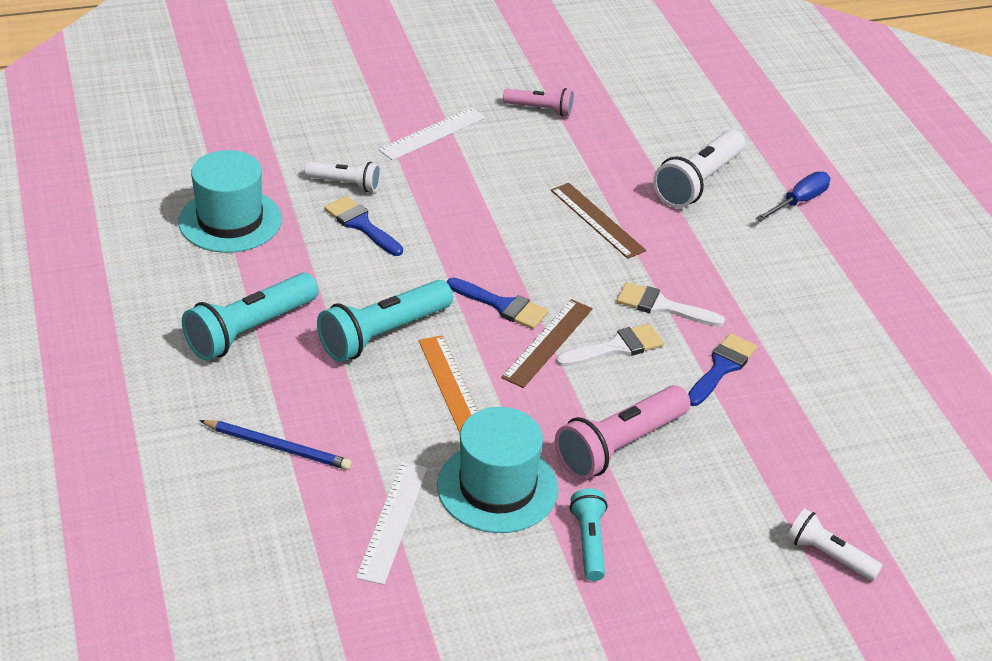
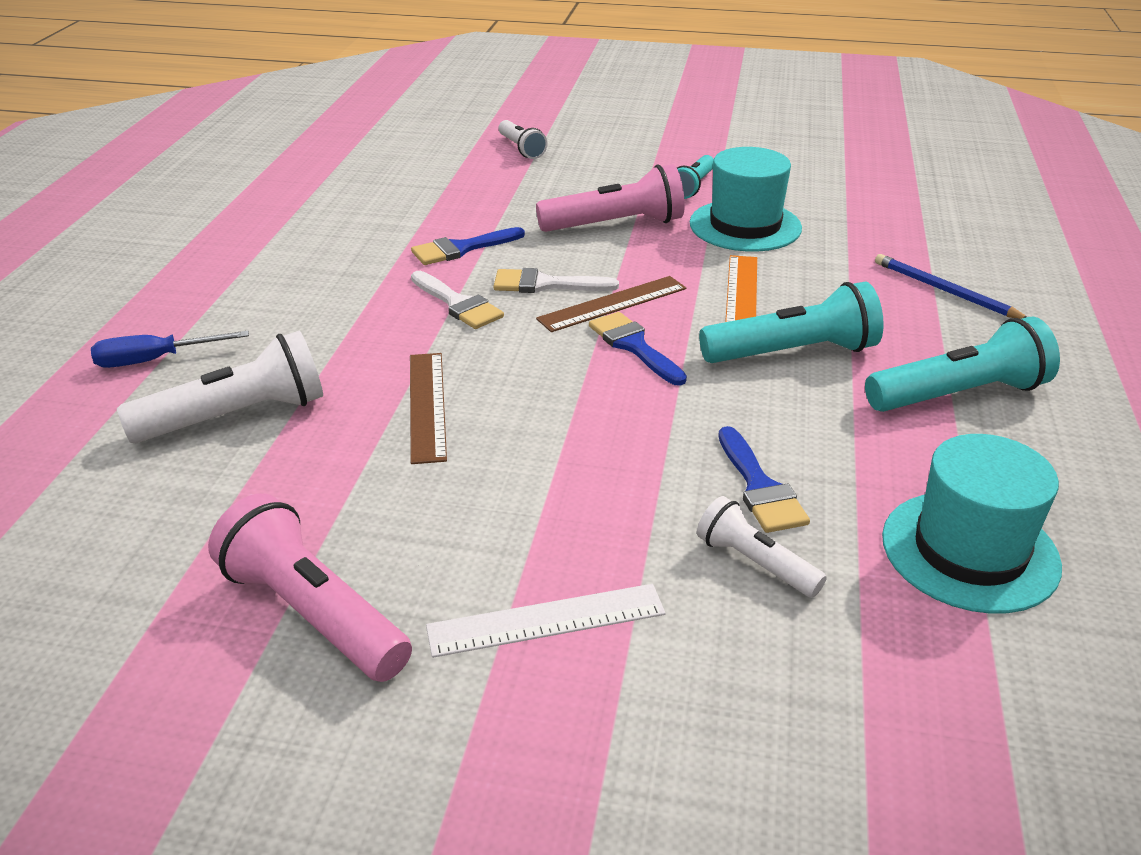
camera: 150 degrees left, 5 degrees down
(393, 521) = (849, 227): white ruler -> none
(540, 109) = (313, 613): pink flashlight -> pink flashlight, size x1.70

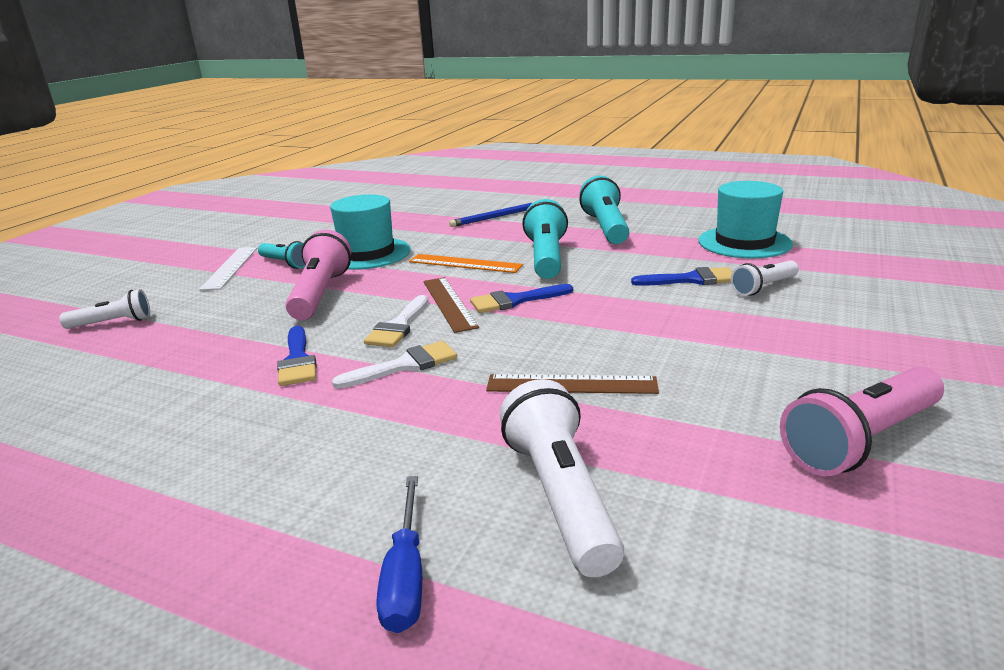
camera: 75 degrees left, 10 degrees down
(546, 620) = (835, 348): white ruler -> white ruler (230, 267)

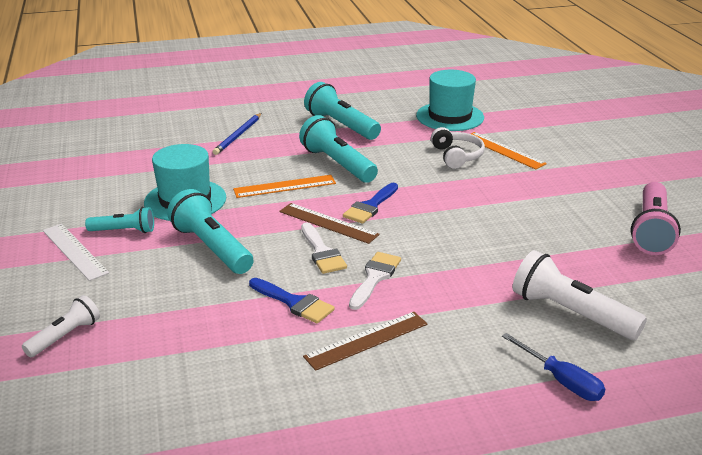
camera: 40 degrees left, 5 degrees up
(320, 293) = (212, 247): pink flashlight -> turquoise flashlight
(571, 385) = (490, 252): brown ruler -> brown ruler (367, 340)
(691, 279) = (456, 156): blue brush -> white headphones
(763, 287) = (503, 150): white flashlight -> orange ruler

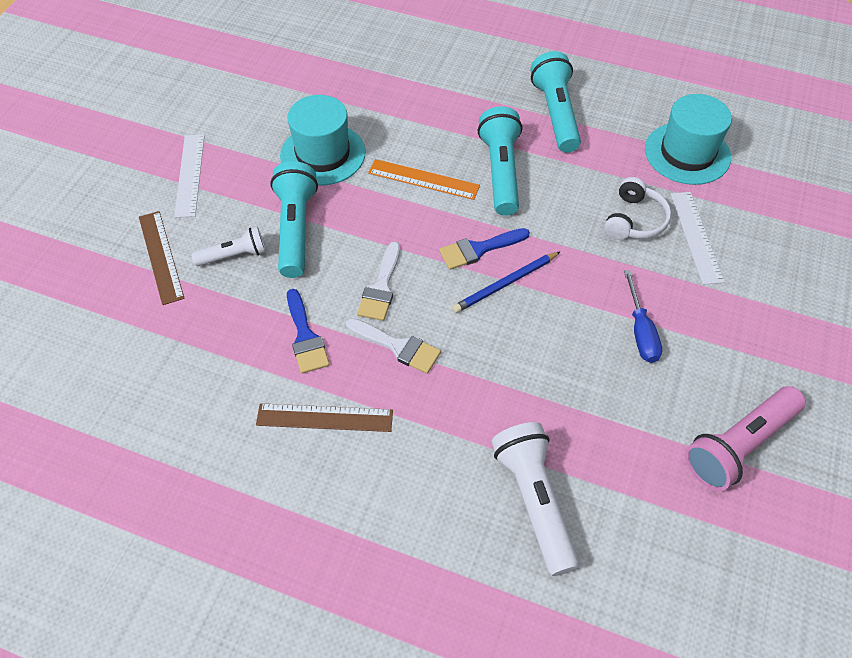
camera: 35 degrees right, 25 degrees up
(65, 336) = (114, 272): white flashlight -> white flashlight (234, 255)
(124, 231) = (244, 169): turquoise flashlight -> none
(238, 136) = (441, 83): blue pencil -> blue pencil (505, 284)
(328, 223) = (419, 251): brown ruler -> brown ruler (160, 256)
(375, 277) = (398, 346): white brush -> white brush turned 60 degrees clockwise
(503, 150) = (695, 237): orange ruler -> white ruler
(561, 380) = (443, 572): blue screwdriver -> blue screwdriver (640, 331)

